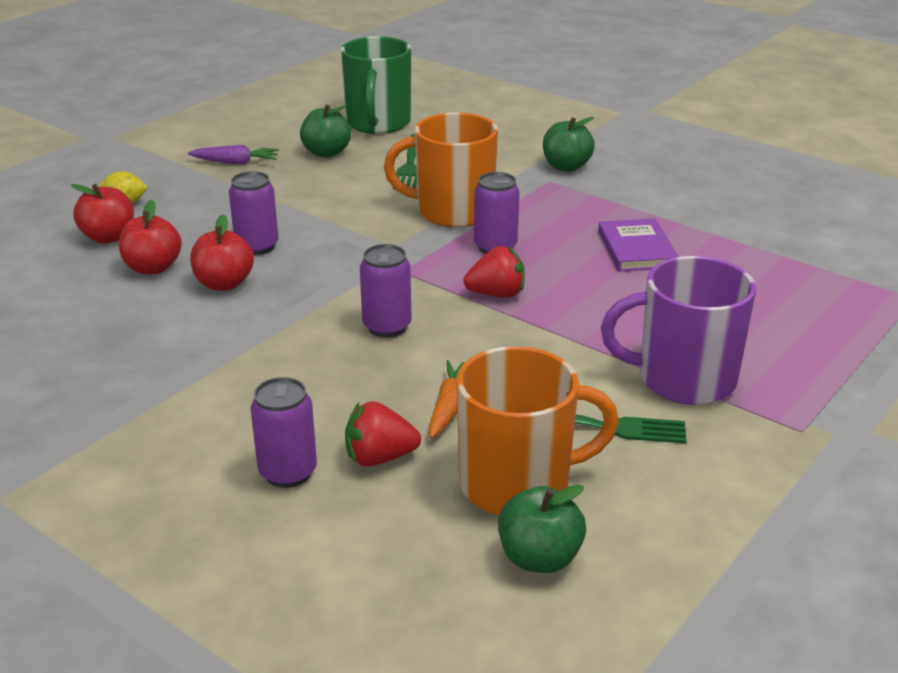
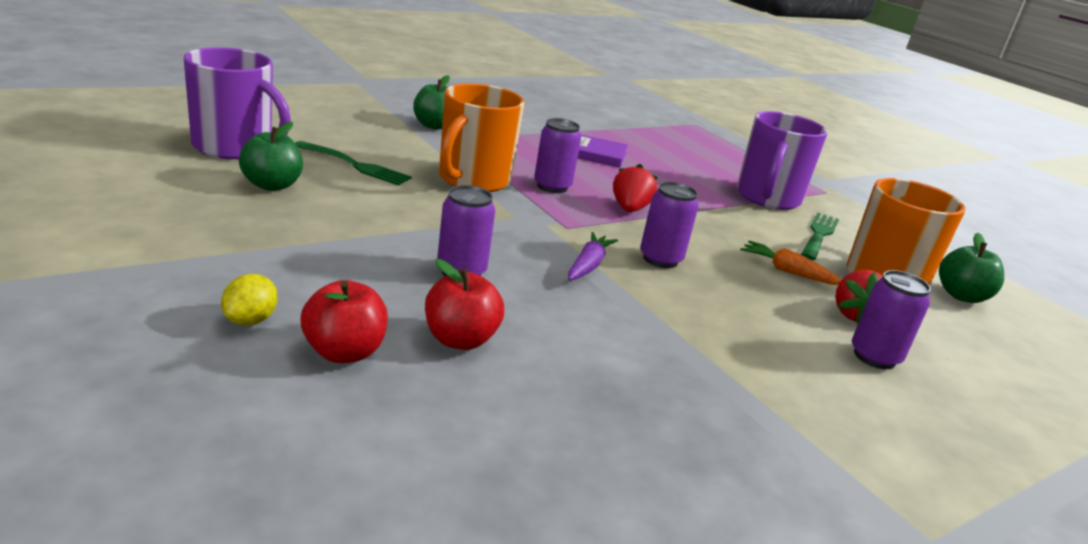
camera: 75 degrees left, 5 degrees down
(224, 284) = (532, 308): red apple -> none
(236, 162) = (225, 230): purple carrot -> purple carrot (588, 265)
(378, 123) = (234, 147): green mug -> purple mug

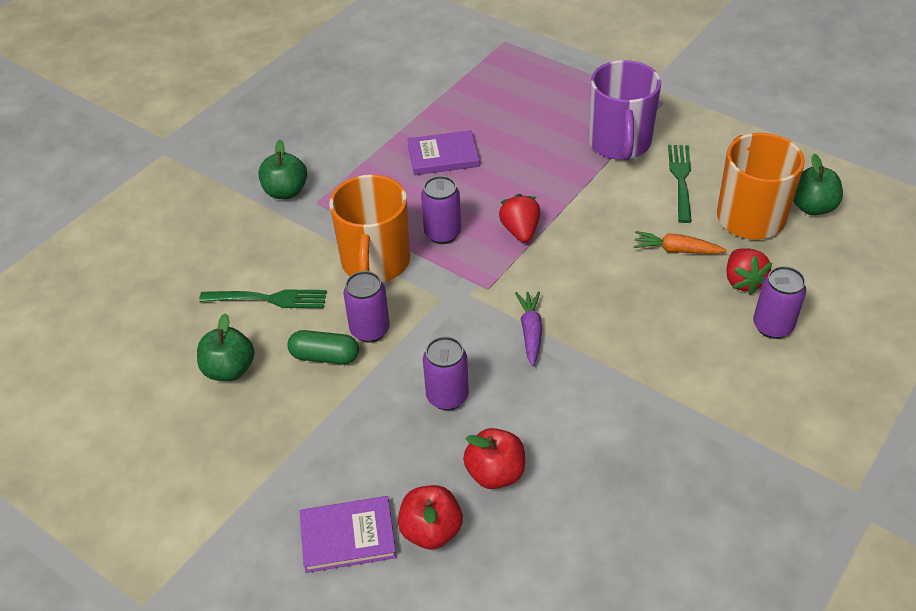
camera: 15 degrees left, 20 degrees up
(234, 147) = (154, 333): purple mug -> none
(250, 320) = (348, 536): yellow lemon -> purple book
(367, 208) = (325, 356): none -> green capsule
(660, 259) = (578, 291): purple can -> purple can (370, 330)

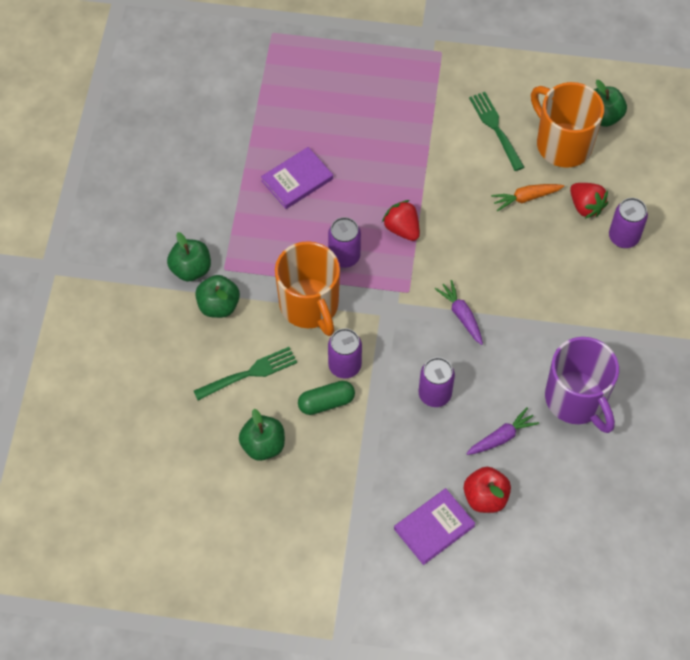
camera: 30 degrees left, 15 degrees up
(287, 230) = (218, 305): none -> green apple
(495, 473) = (502, 437): red apple -> purple carrot
(619, 143) = (430, 110): purple mug -> purple mug (576, 399)

